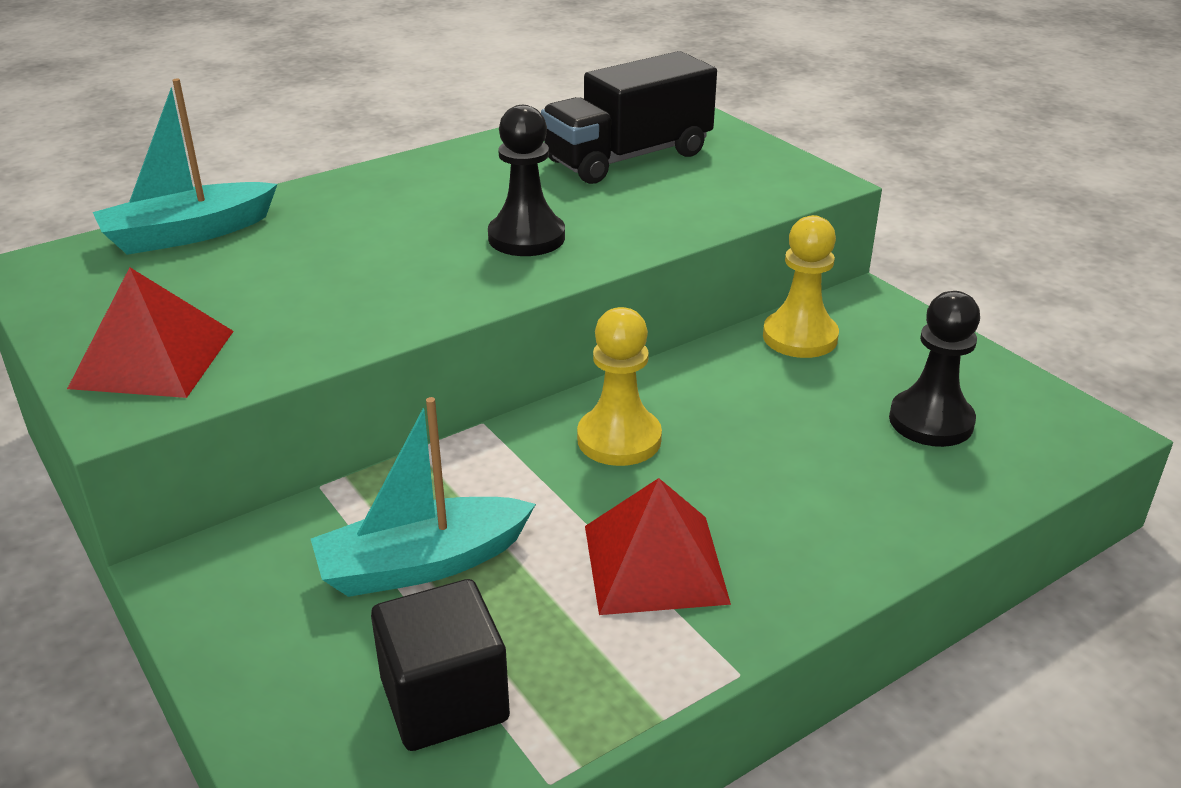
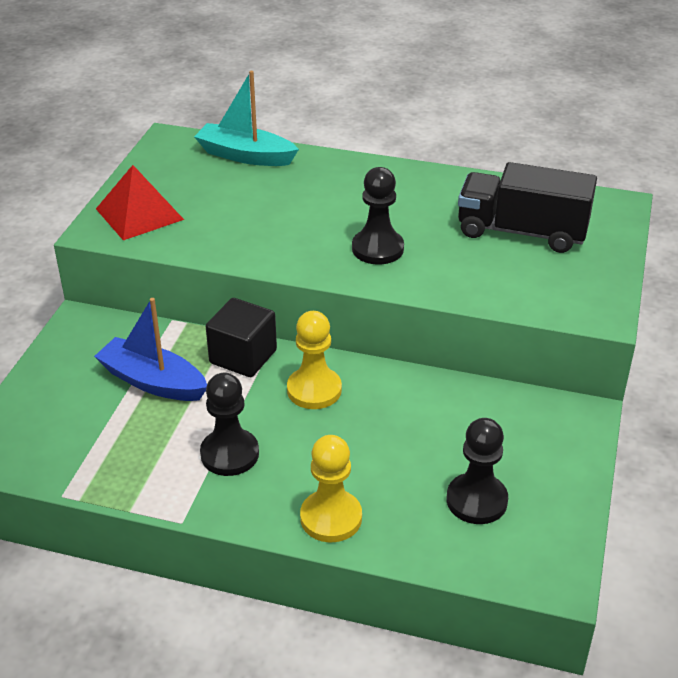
camera: 50 degrees right, 5 degrees up
(422, 564) = (153, 381): turquoise boat -> blue boat
(444, 699) = (79, 438): black cube -> black cube (243, 357)
(654, 564) = (229, 454): red pyramid -> black pawn
(800, 337) = (499, 407): yellow pawn -> yellow pawn (331, 518)

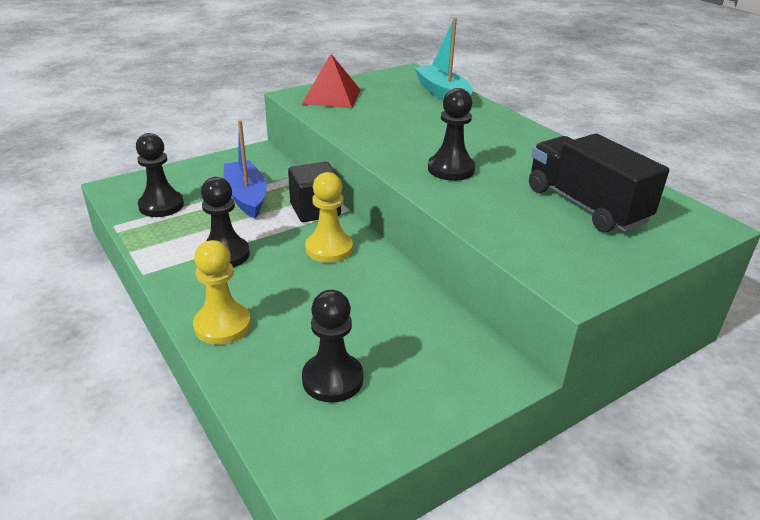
camera: 40 degrees right, 5 degrees down
(77, 443) = (161, 205): none -> black pawn

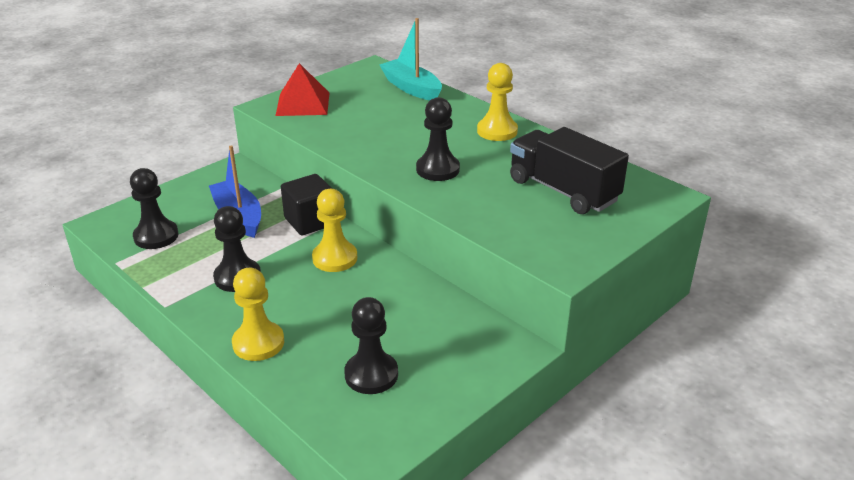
camera: 10 degrees left, 0 degrees up
(522, 140) = (497, 131): none -> yellow pawn

